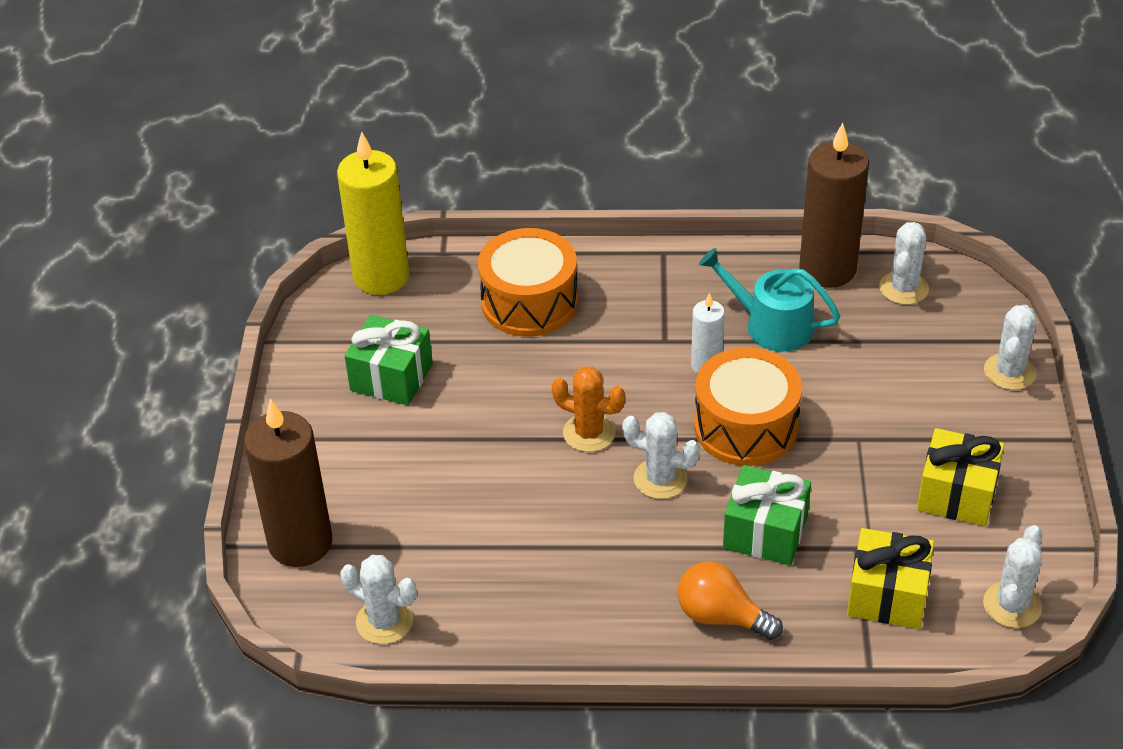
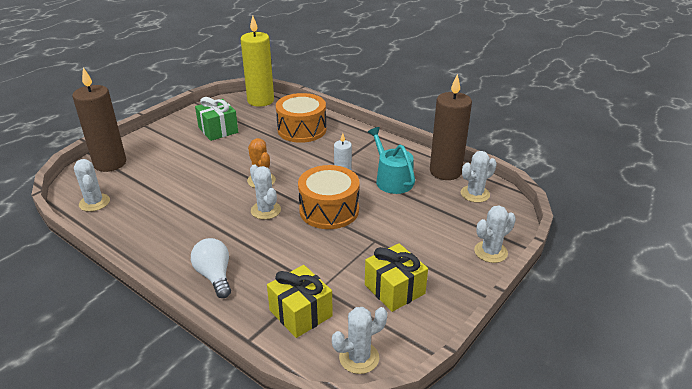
camera: 35 degrees right, 10 degrees down
(721, 616) = (215, 276): orange light bulb -> white light bulb
(765, 532) = (281, 254): green gift -> none

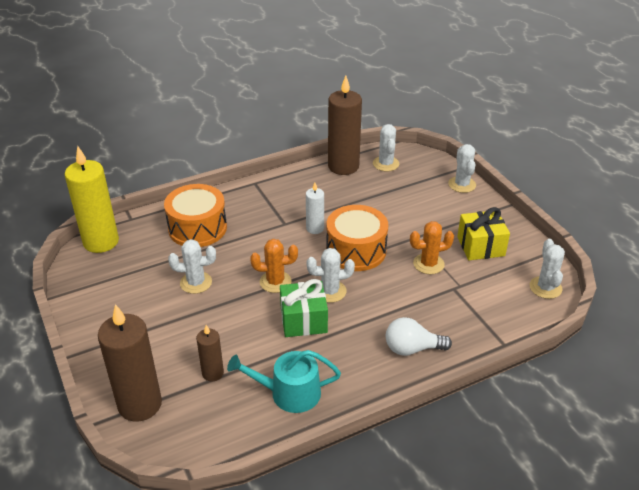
camera: 65 degrees left, 5 degrees up
(94, 203) = (223, 429): white cactus -> white cactus (196, 283)
(148, 182) = (212, 373): none -> brown candle
(218, 130) = (140, 292): green gift -> green gift (303, 320)
(300, 313) = (485, 305): yellow gift -> none
(340, 258) = (428, 264): none -> orange cactus
(392, 180) = (334, 199): turquoise watering can -> turquoise watering can (289, 393)

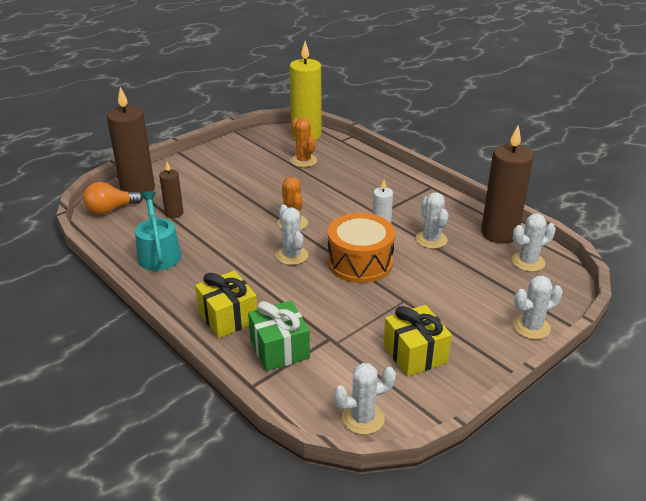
camera: 75 degrees right, 5 degrees down
(175, 434) = (111, 210): none -> orange light bulb
(196, 283) = (275, 185): white cactus -> white cactus (431, 239)
(197, 228) = (346, 171): orange drum -> none
(303, 320) = (247, 247): green gift -> green gift (279, 349)
(412, 348) = (228, 317): white light bulb -> yellow gift
(428, 264) = (362, 315): orange cactus -> orange cactus (303, 161)

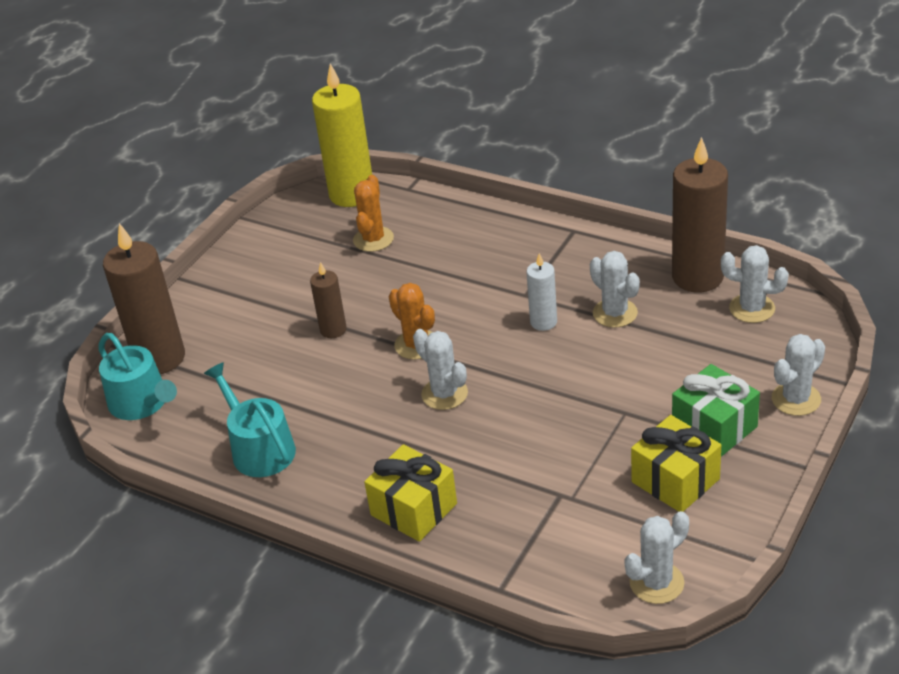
camera: 15 degrees left, 5 degrees up
(111, 210) = (142, 403): orange light bulb -> turquoise watering can
(174, 213) = (239, 380): brown candle -> brown candle (333, 330)
(279, 349) = (506, 530): green gift -> green gift (714, 427)
(303, 161) = (373, 239): orange cactus -> orange cactus turned 60 degrees clockwise
(360, 262) = (540, 376): orange drum -> none
(528, 262) = (752, 308): white cactus -> white cactus turned 60 degrees clockwise

